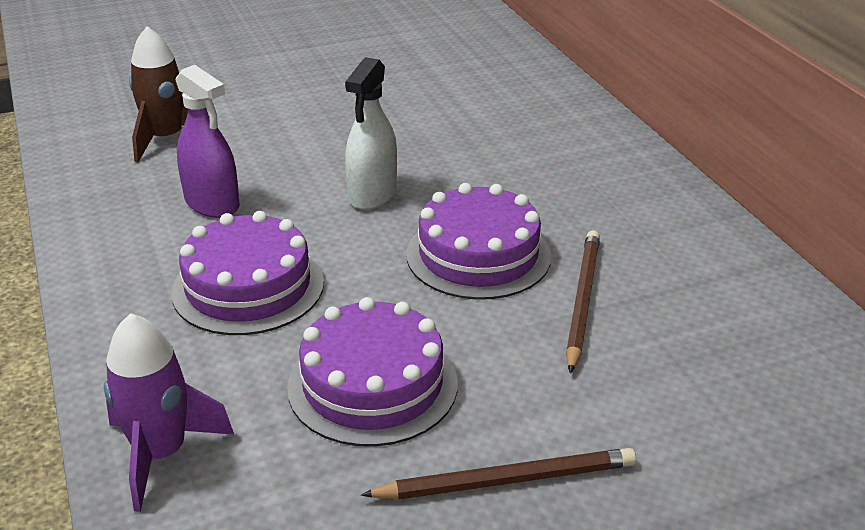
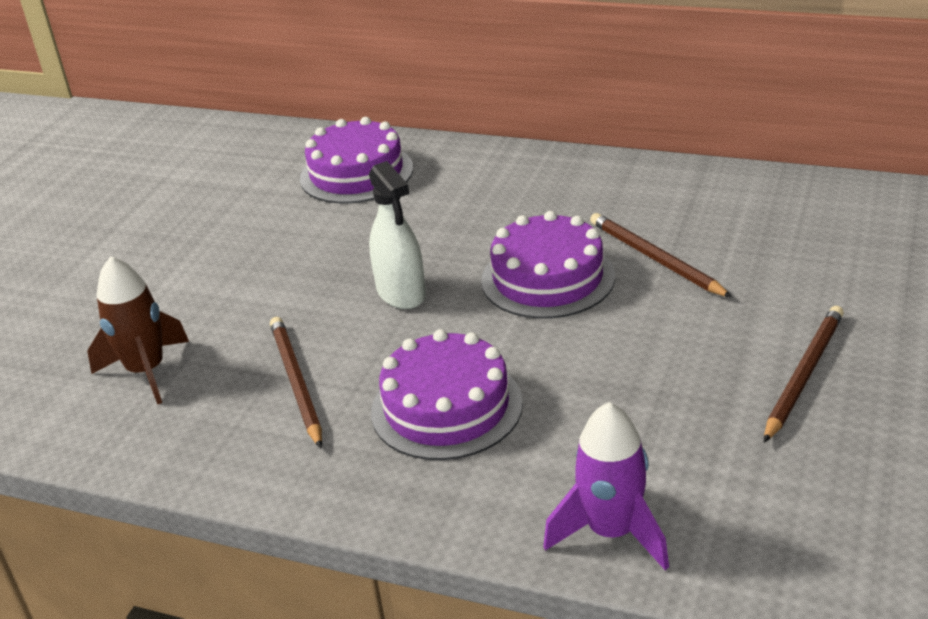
camera: 45 degrees left, 0 degrees up
(212, 203) = (296, 382): purple spray bottle -> brown pencil
(373, 384) = (643, 392): purple cake -> purple cake (356, 173)

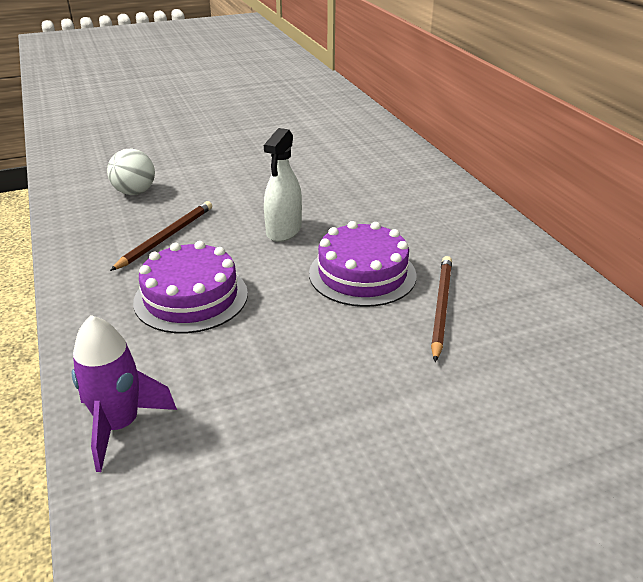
camera: 45 degrees right, 0 degrees up
(146, 371) = (135, 192): brown rocket -> white ball
(356, 173) = (379, 164): purple cake -> none
(803, 374) = (388, 446): brown pencil -> none

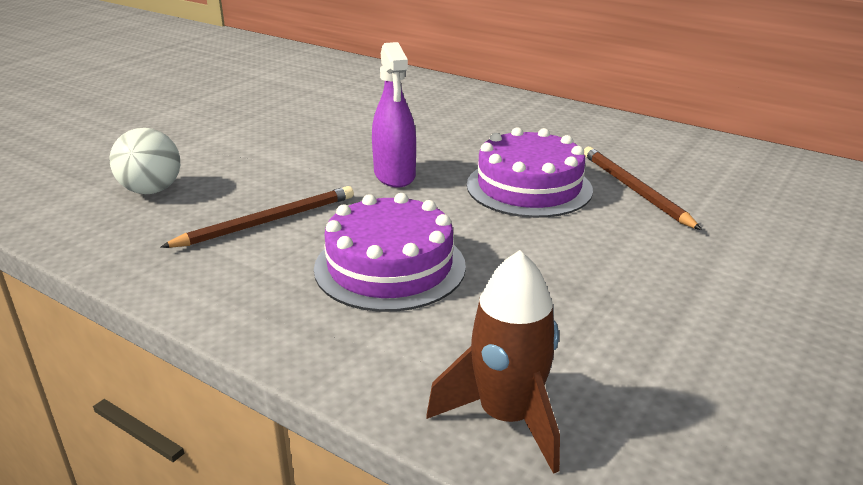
camera: 35 degrees left, 5 degrees down
(119, 425) = (506, 417): purple rocket -> brown rocket
(166, 237) = (267, 221): brown pencil -> brown pencil turned 60 degrees clockwise
(284, 230) = (394, 175): white spray bottle -> purple spray bottle

